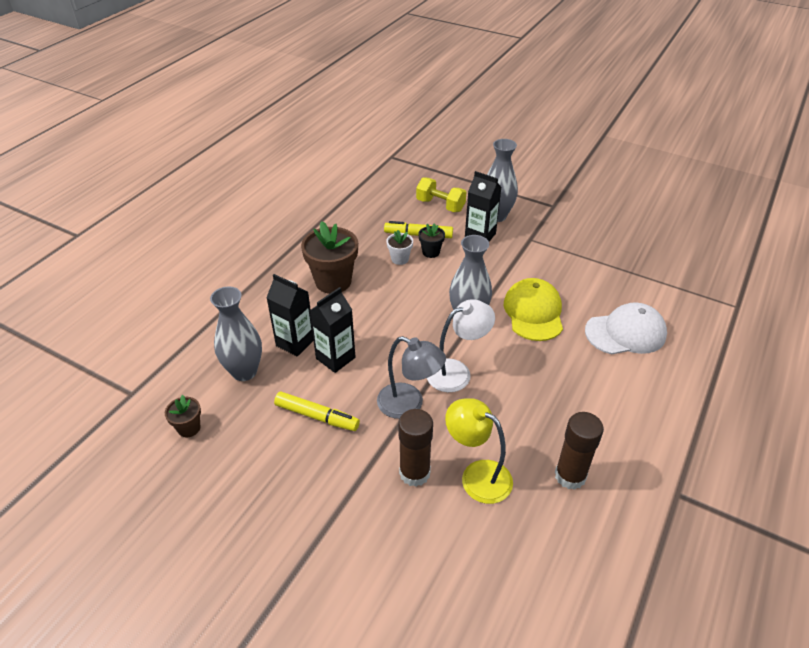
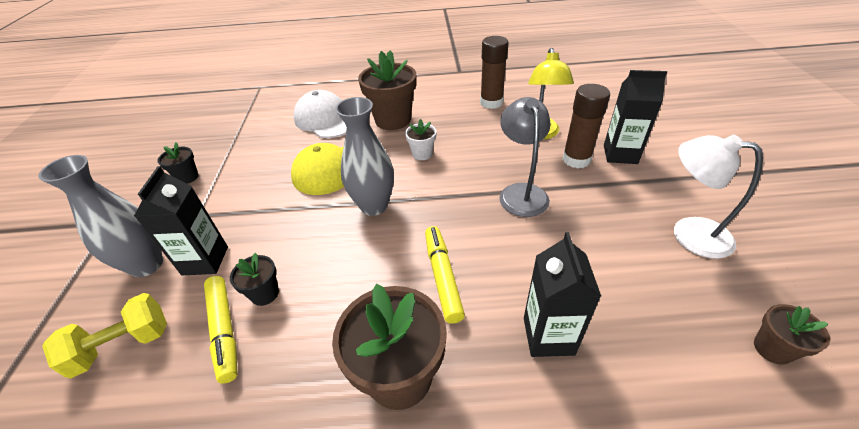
camera: 120 degrees left, 0 degrees up
(244, 371) = (647, 358): grey vase -> none
(317, 416) = (608, 244): yellow marker -> yellow marker (442, 277)
(335, 358) = (527, 277): black carton -> black carton (620, 154)
(400, 259) = (298, 321): white flower pot -> white flower pot (422, 154)
(440, 205) = (123, 345): yellow dumbbell -> yellow dumbbell turned 60 degrees clockwise
(457, 372) = (453, 182): white lamp -> white lamp (689, 233)
(584, 240) = (187, 177): none -> black flower pot
(590, 377) = (393, 120): none -> brown flower pot

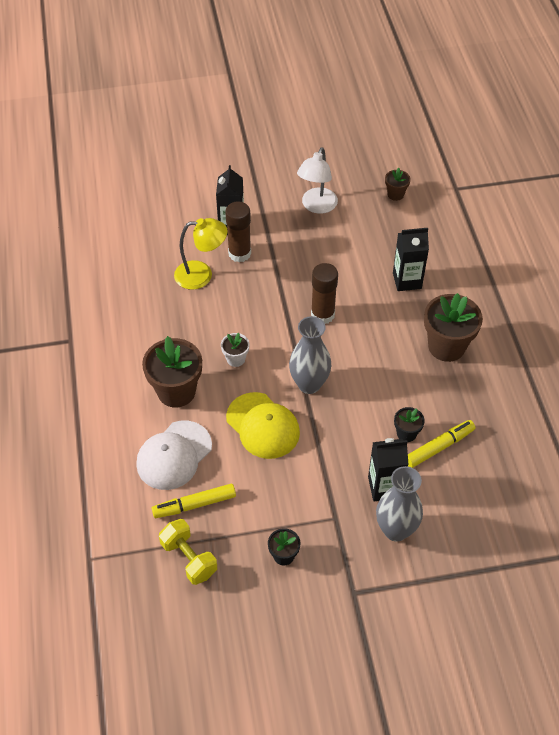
camera: 100 degrees left, 10 degrees up
(123, 345) = (463, 505): yellow dumbbell -> yellow dumbbell (189, 558)
(442, 277) = (374, 332): yellow marker -> yellow marker (194, 504)
(491, 103) = (145, 310): brown glue stick -> brown glue stick (322, 314)
(521, 192) = (284, 289): grey lamp -> none

